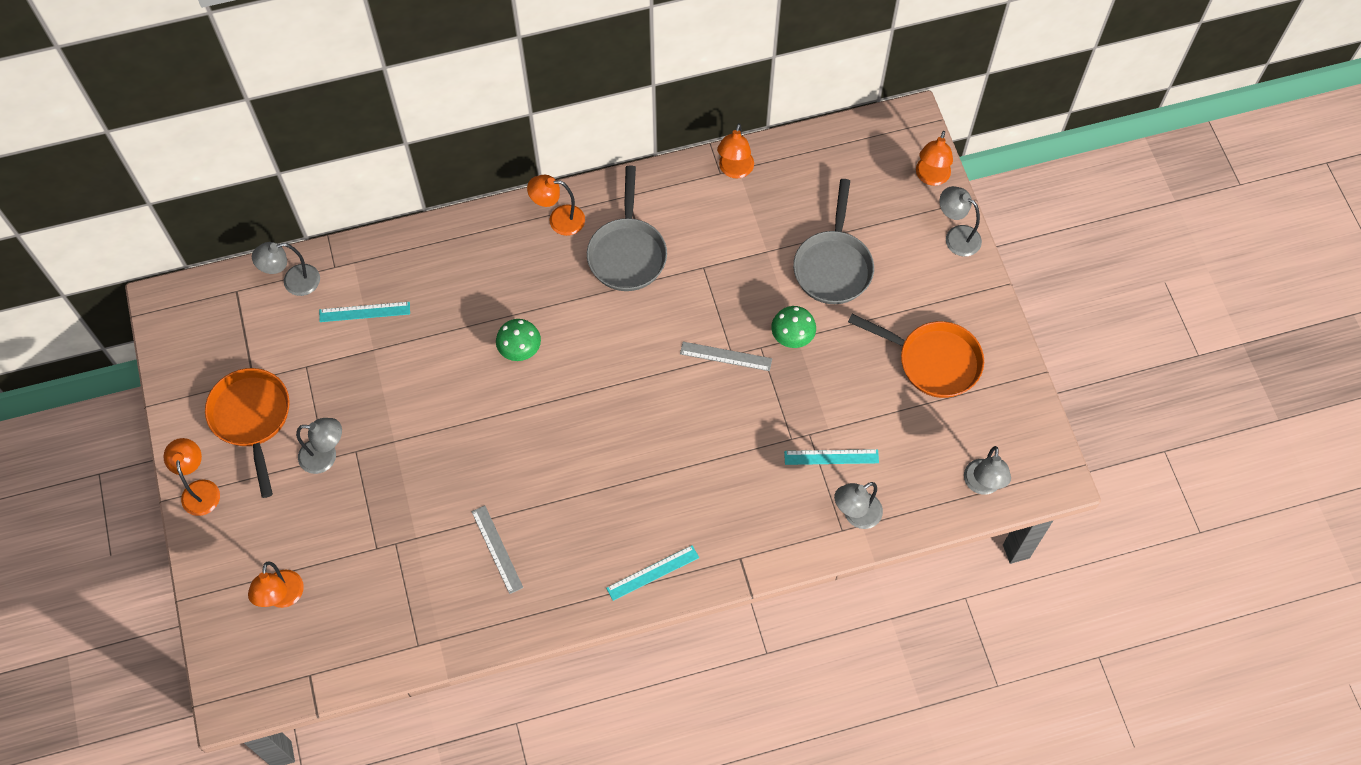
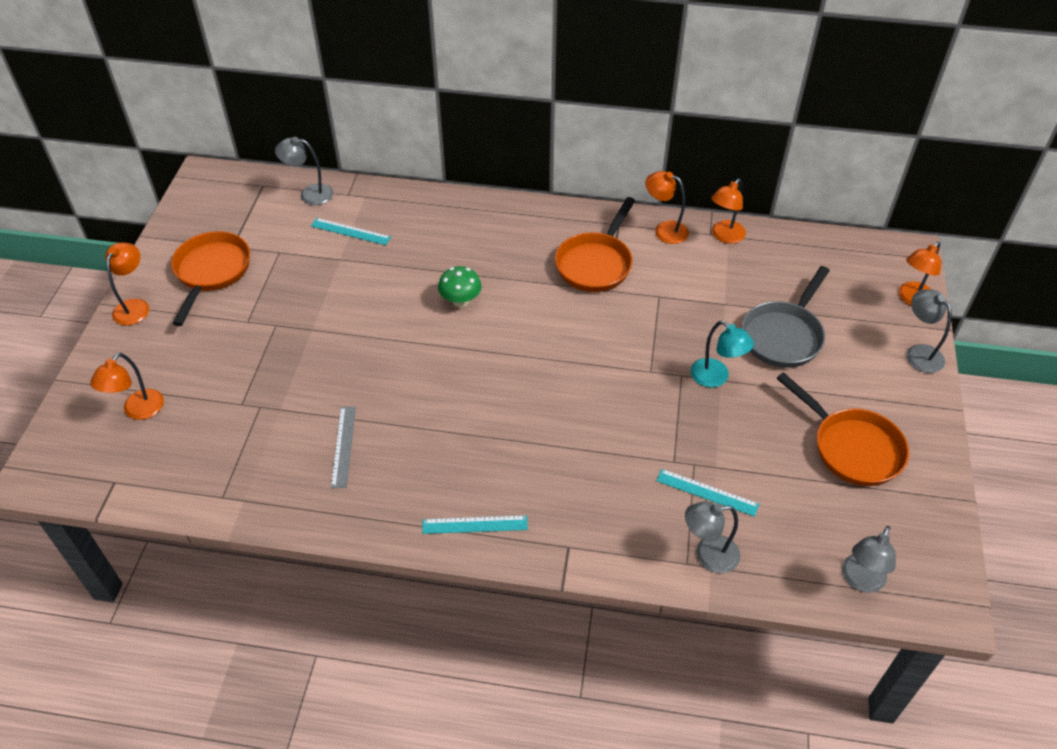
camera: 25 degrees right, 15 degrees down
(326, 457) = (249, 320): grey lamp -> none
(559, 220) = (550, 222): orange lamp -> orange lamp (664, 230)
(627, 253) = (596, 263): grey pan -> orange pan
(726, 356) = (644, 370): grey ruler -> none
(792, 337) = (716, 378): green mushroom -> turquoise lamp

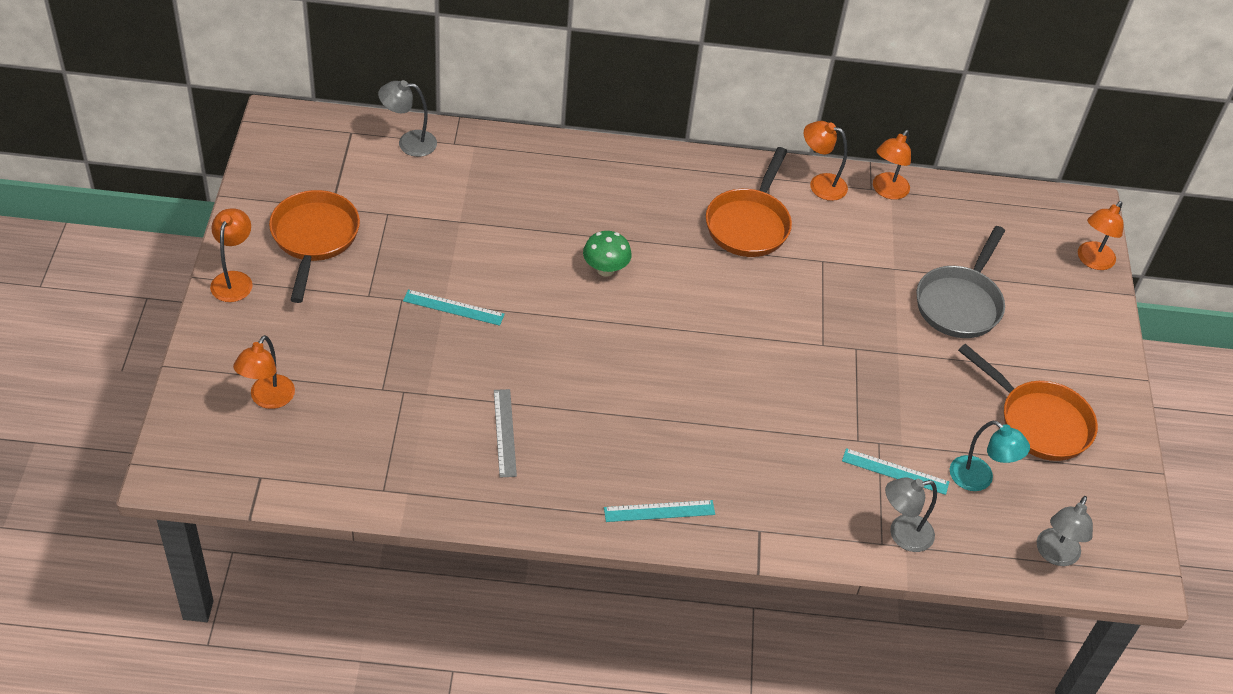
camera: 10 degrees left, 0 degrees up
(350, 231) = (466, 188): turquoise ruler -> turquoise ruler (453, 307)
(716, 378) = (893, 350): turquoise lamp -> turquoise lamp (979, 479)
(919, 353) = (1102, 320): grey lamp -> none

